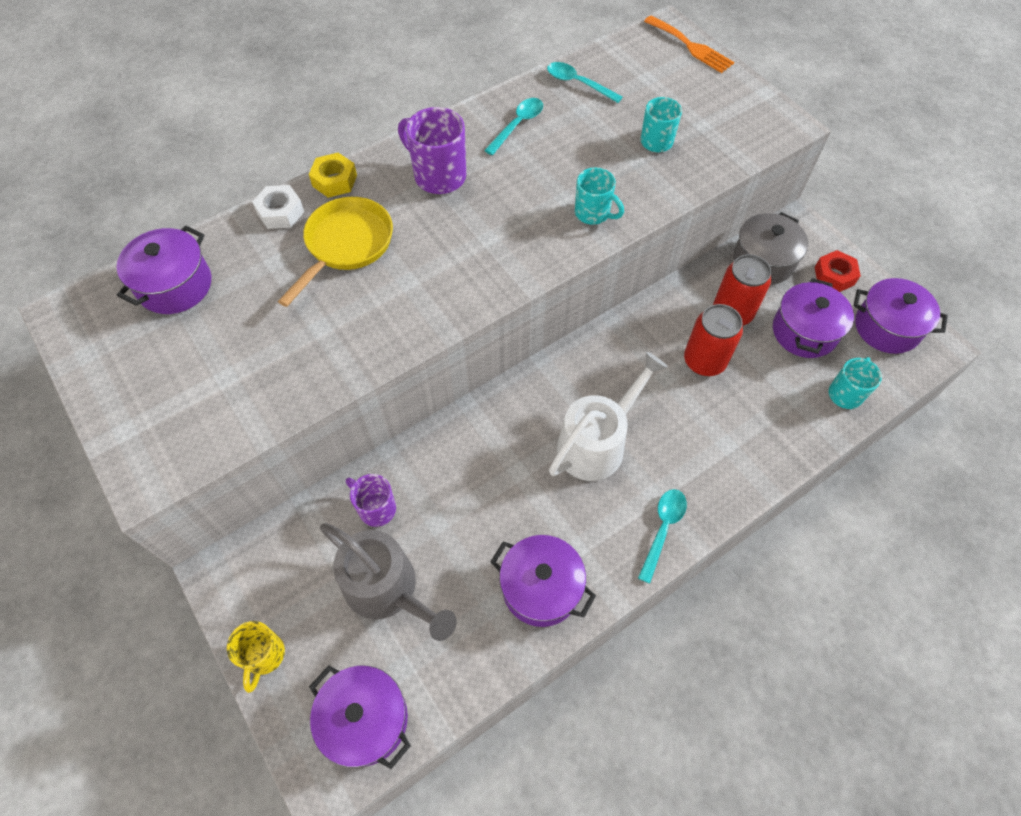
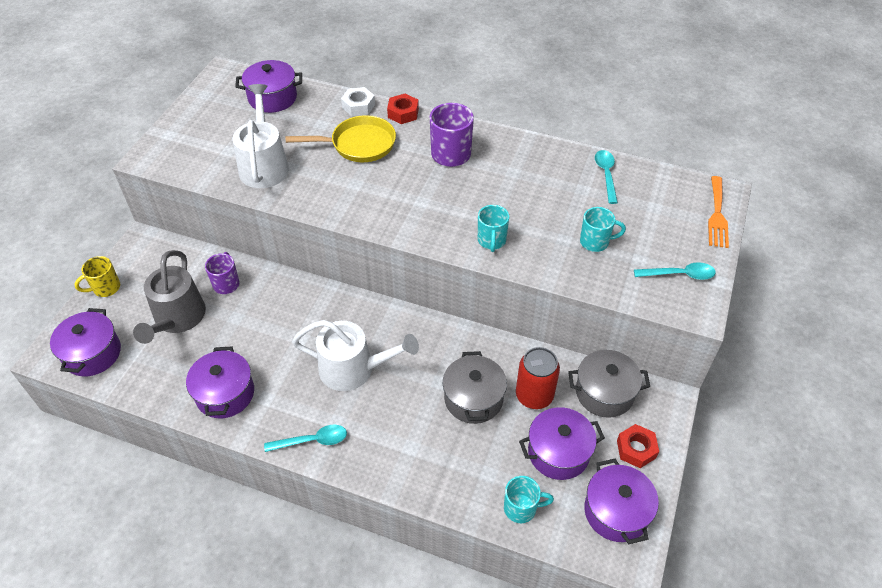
camera: 55 degrees right, 10 degrees down
(290, 352) = (264, 165): none -> white watering can
(334, 180) = (403, 113): yellow nut -> red nut
(517, 125) = (533, 165): turquoise spoon -> turquoise spoon (679, 274)
(704, 361) = (473, 399): red can -> grey pot

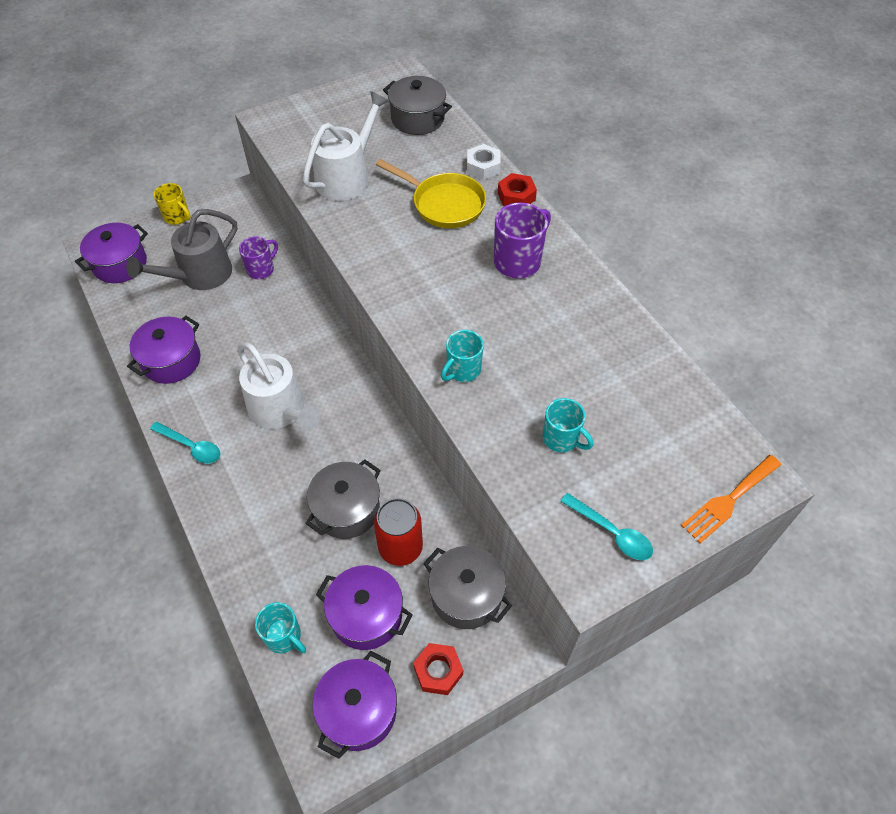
camera: 40 degrees right, 5 degrees up
(105, 288) = (177, 217): yellow mug -> yellow mug turned 150 degrees counterclockwise
(272, 98) = (417, 119): purple pot -> grey pot
(606, 175) = (651, 378): turquoise spoon -> none

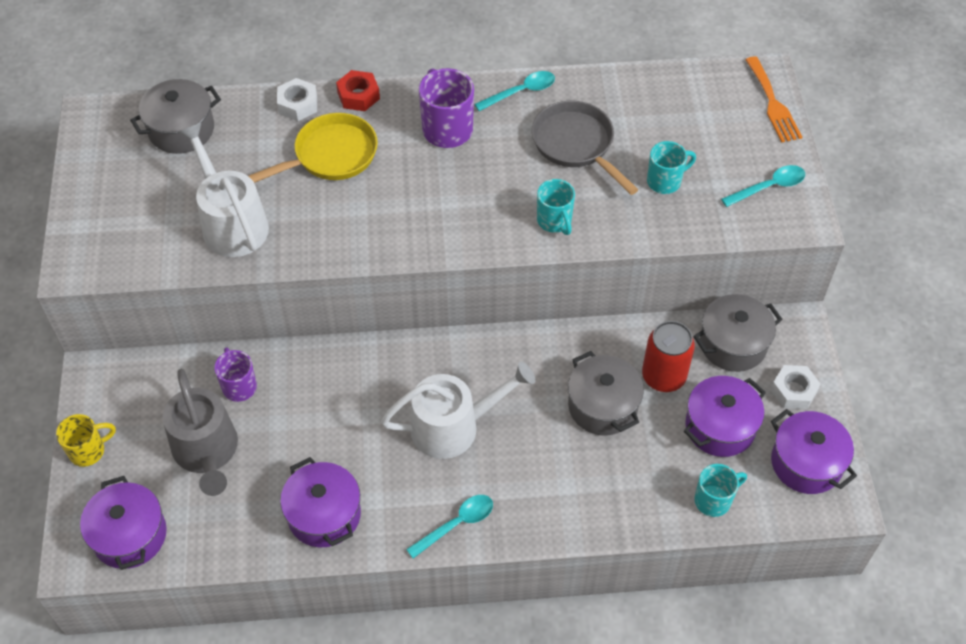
camera: 65 degrees left, 0 degrees up
(438, 671) = (793, 391): red nut -> white nut
(560, 355) = (576, 145): none -> grey pan
(594, 294) = (521, 92): none -> turquoise spoon

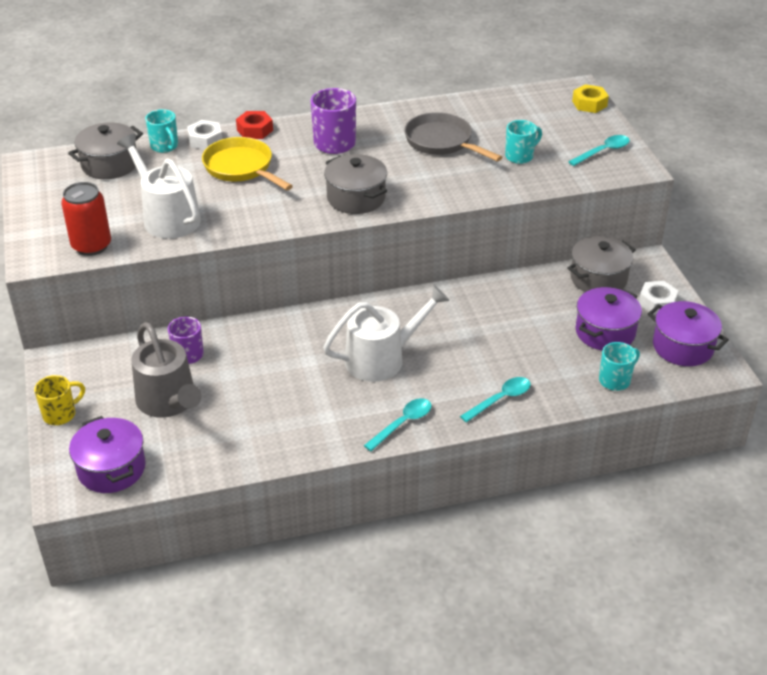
camera: 10 degrees left, 15 degrees down
(324, 515) = (284, 432): purple pot -> none
(330, 155) = (241, 168): yellow pan -> yellow pan turned 90 degrees counterclockwise
(521, 92) = (387, 116): turquoise spoon -> turquoise spoon (500, 399)
(554, 221) = (439, 188): turquoise mug -> turquoise mug (165, 146)
(602, 406) = (504, 330): grey pot -> grey pot (356, 198)
(663, 376) = (548, 305): red can -> red can (91, 246)
(773, 103) = (589, 104): orange fork -> yellow nut

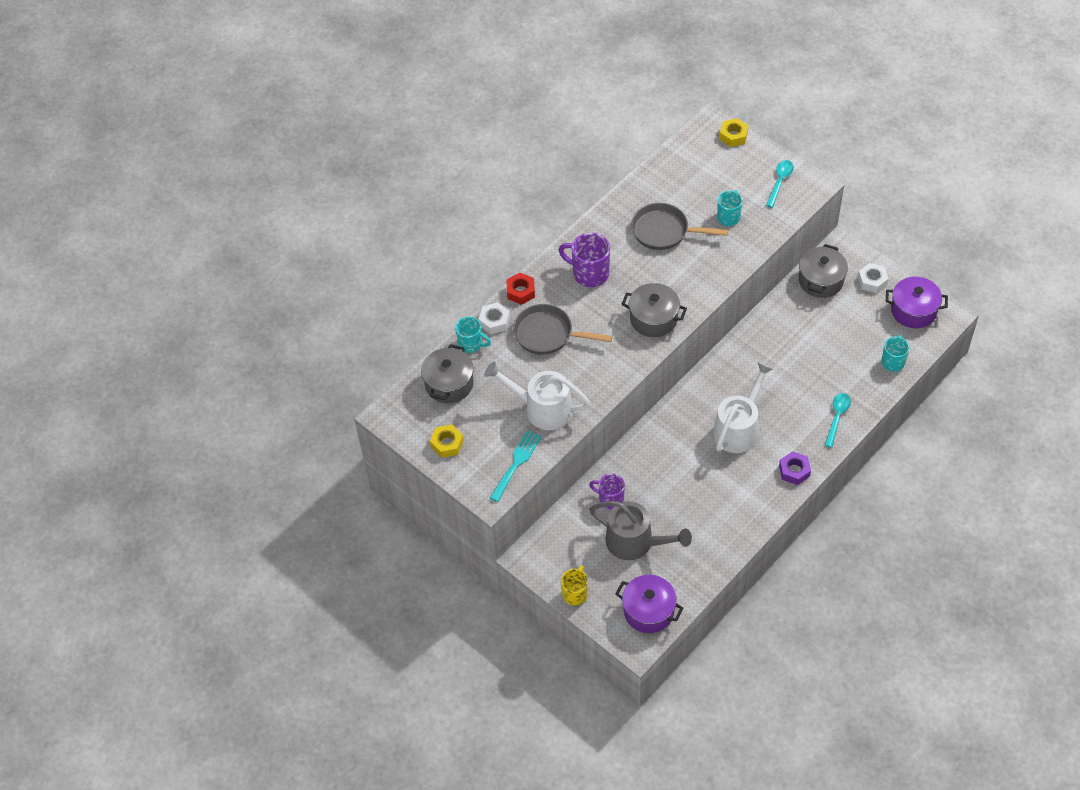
camera: 30 degrees left, 15 degrees up
(51, 204) = (447, 444): none -> yellow nut
(91, 246) = (516, 463): red can -> turquoise fork
(241, 168) = (547, 334): yellow pan -> grey pan
(402, 423) = (794, 471): turquoise spoon -> purple nut
(605, 332) = (858, 325): purple pot -> none

